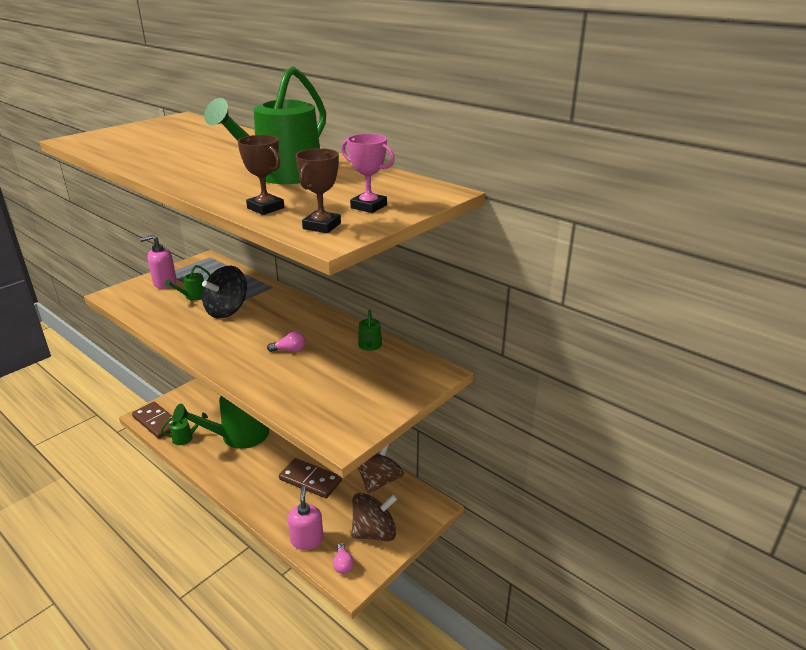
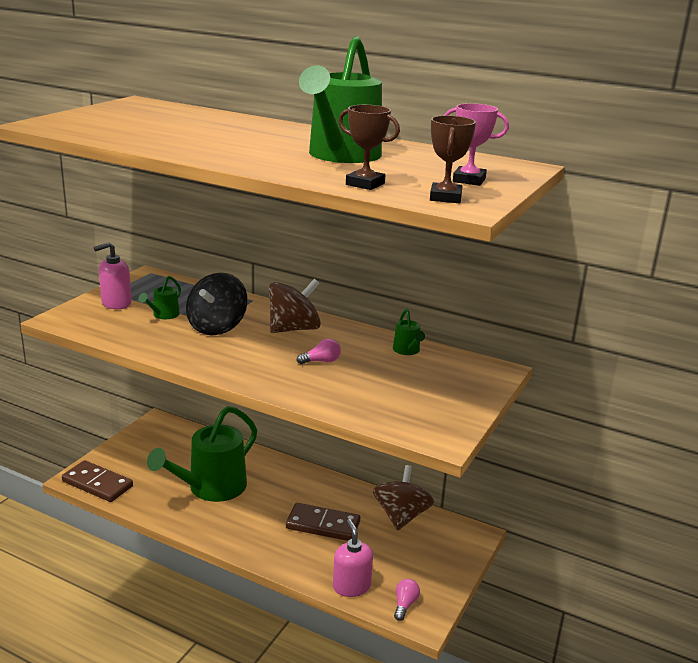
camera: 15 degrees left, 5 degrees down
(185, 437) = (145, 497): green watering can -> none
(343, 564) = (405, 605): pink light bulb -> pink light bulb turned 135 degrees counterclockwise
(374, 532) = (423, 568): brown spinning top -> brown spinning top (294, 329)

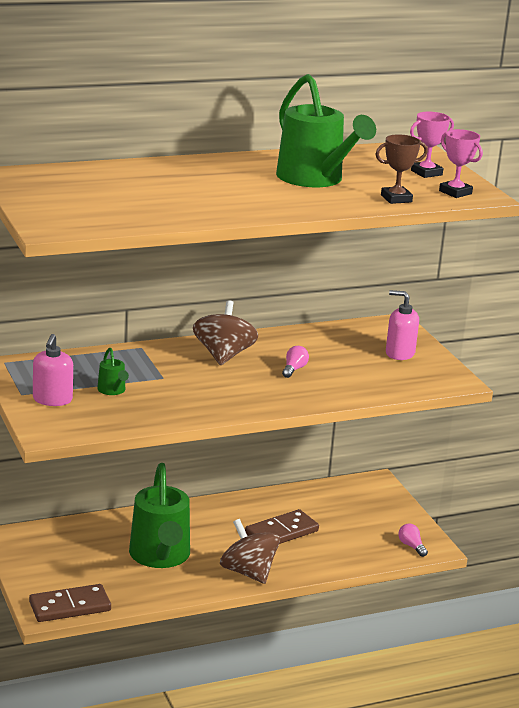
camera: 50 degrees left, 0 degrees up
(217, 327) = (172, 380): black spinning top -> none
(351, 586) = (366, 556): pink soap dispenser -> pink soap dispenser (399, 353)
(401, 516) = (317, 497): brown spinning top -> brown spinning top (248, 572)
(407, 351) = (323, 336): green watering can -> none
(445, 198) = (455, 192): brown trophy -> pink trophy

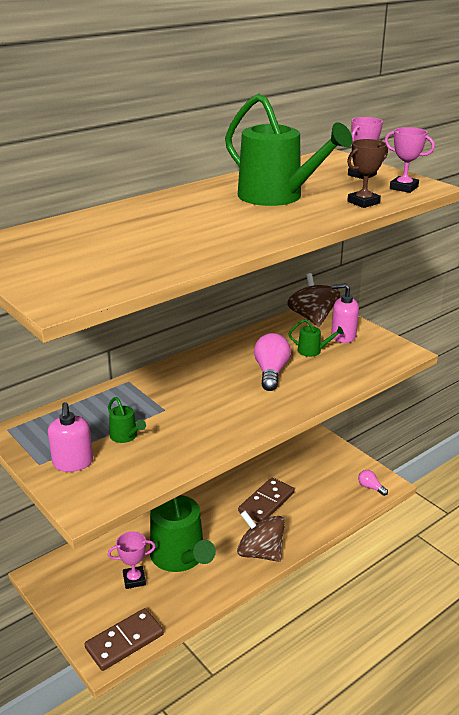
camera: 15 degrees left, 5 degrees up
(103, 562) = (134, 579): none -> pink trophy
(223, 355) = (204, 372): brown spinning top -> brown spinning top (312, 318)
(294, 369) = (271, 372): pink light bulb -> pink light bulb, size x1.79
(354, 360) = (313, 351): none -> green watering can

